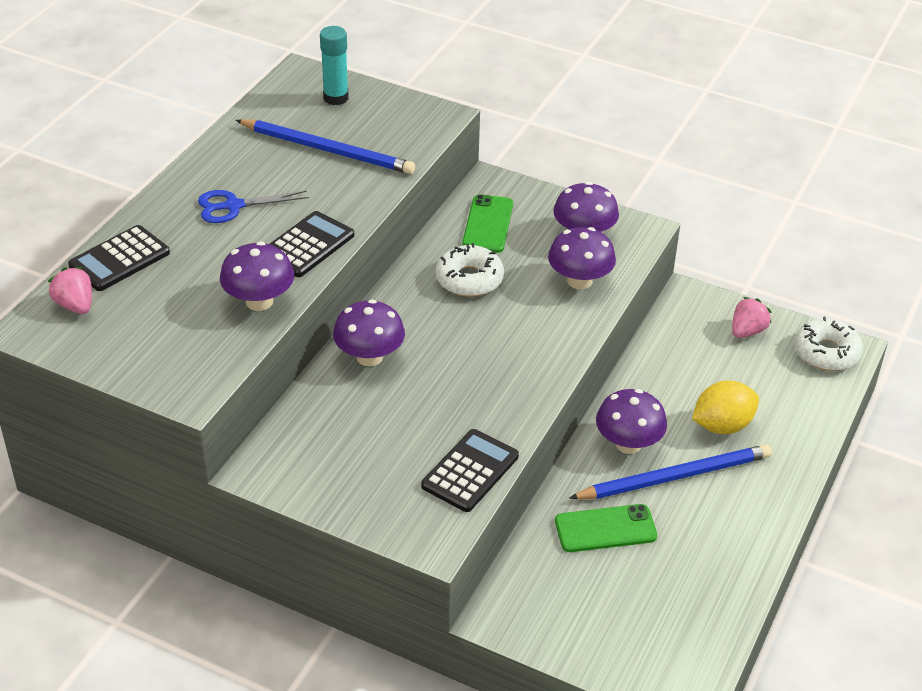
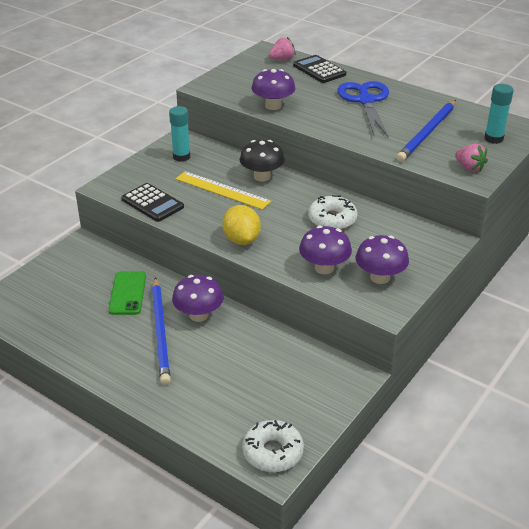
camera: 100 degrees right, 5 degrees down
(233, 206) = (366, 101): blue scissors -> blue scissors, size x1.63
(307, 245) = (323, 122): black calculator -> none
(321, 459) = (181, 157): none -> turquoise glue stick
(369, 357) = (262, 176): purple mushroom -> black mushroom
(416, 396) = (222, 190): none -> yellow ruler
(487, 224) = (395, 233): green phone -> none
(722, 425) = (203, 366): yellow lemon -> yellow lemon (241, 240)
(747, 331) = (308, 404): pink strawberry -> pink strawberry (469, 168)

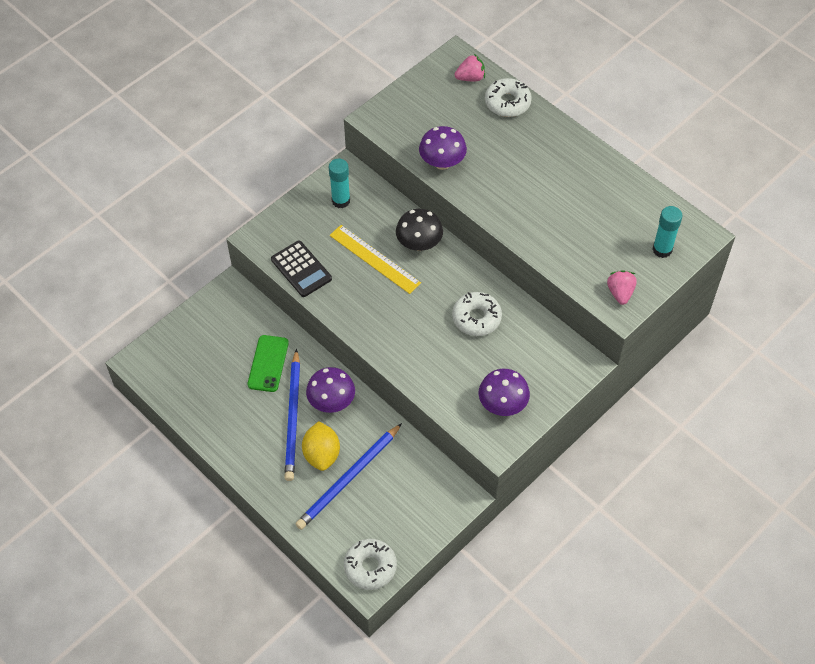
camera: 10 degrees right, 20 degrees up
(241, 240) = (380, 334): yellow lemon -> yellow lemon (322, 454)
(319, 70) = (507, 102): black calculator -> white donut
(324, 268) = (452, 384): purple mushroom -> none
(366, 101) = (544, 166): blue scissors -> none
(427, 133) = (595, 230): blue pencil -> blue pencil (348, 478)
(469, 168) = (620, 293): pink strawberry -> pink strawberry turned 150 degrees counterclockwise

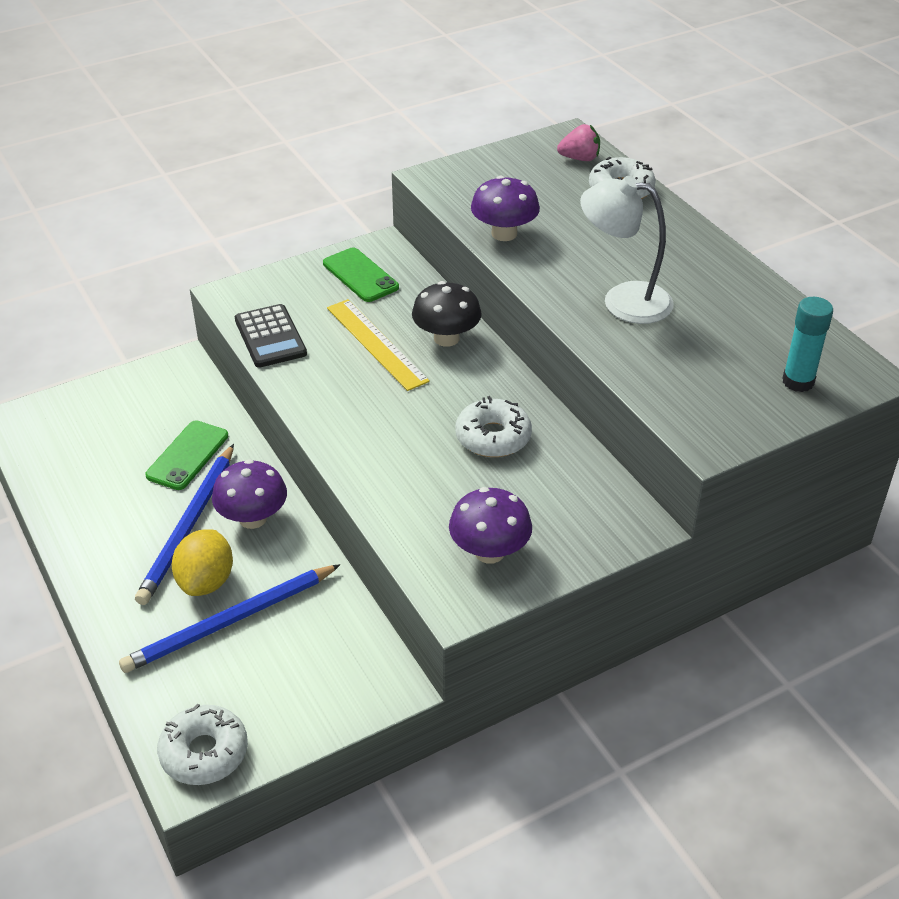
camera: 15 degrees right, 15 degrees down
(341, 200) = (360, 275): turquoise glue stick -> green phone
(538, 206) = (623, 300): none -> white lamp
(620, 293) = (714, 421): pink strawberry -> none

